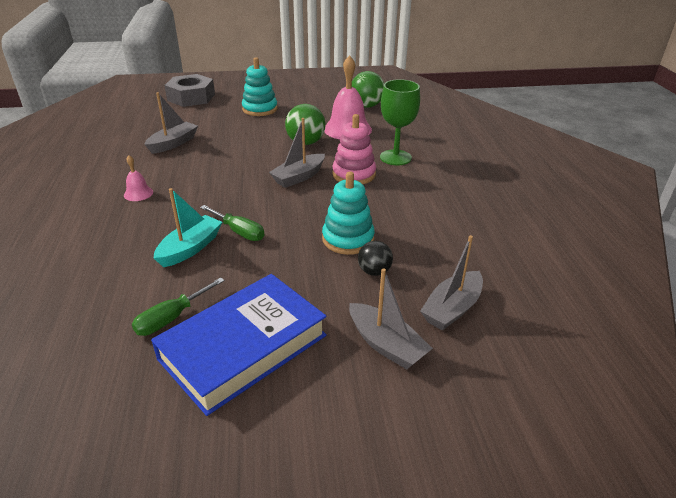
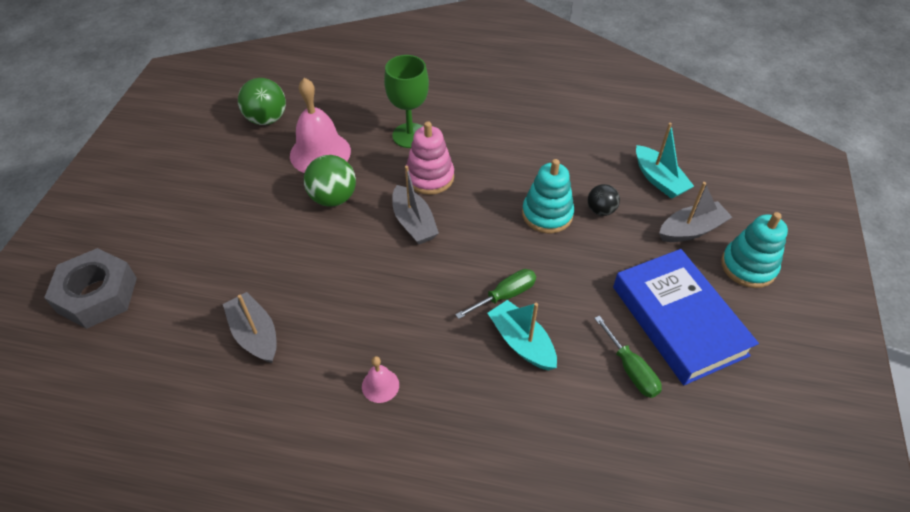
camera: 70 degrees left, 15 degrees up
(260, 109) = (203, 221): turquoise stacking toy -> turquoise stacking toy (748, 266)
(452, 309) = (659, 179): grey boat -> turquoise boat

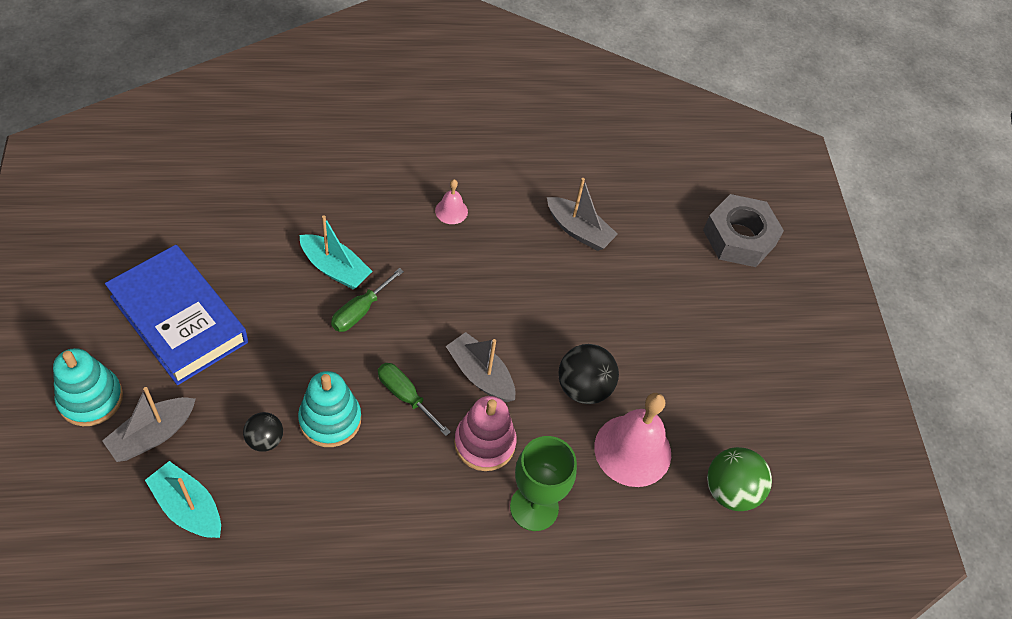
camera: 155 degrees right, 5 degrees up
(333, 198) = (583, 388): green ball -> black ball
(631, 369) = (229, 263): green screwdriver -> green screwdriver (405, 396)

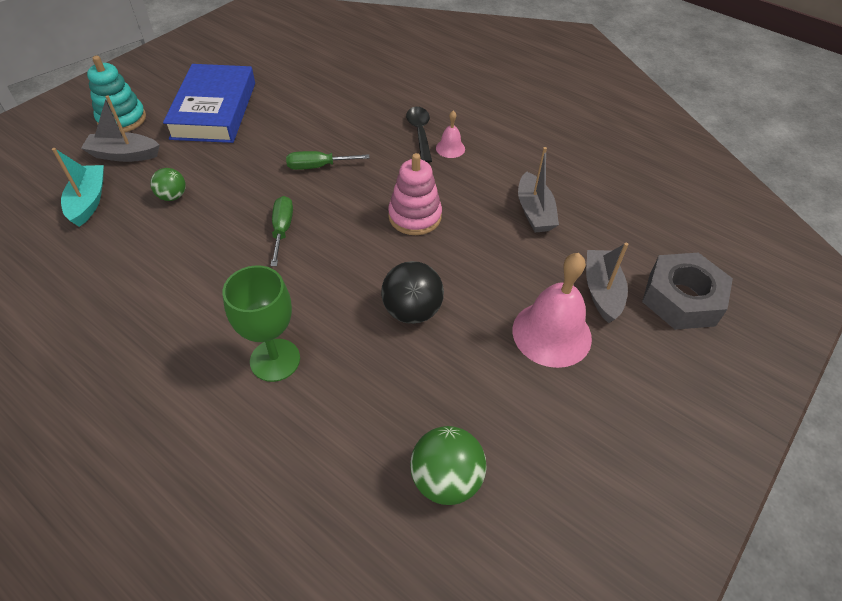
camera: 50 degrees right, 5 degrees down
(265, 440) = (172, 196): black ball -> green ball
(330, 420) = (221, 211): turquoise stacking toy -> none
(335, 269) = (333, 136): turquoise boat -> none
(408, 211) = (420, 133): none -> black spoon
(480, 375) = (347, 251): grey boat -> grey boat (602, 291)
(484, 443) = (295, 293): pink stacking toy -> pink stacking toy (415, 216)
(632, 450) = (398, 381): pink bell -> pink bell (551, 333)

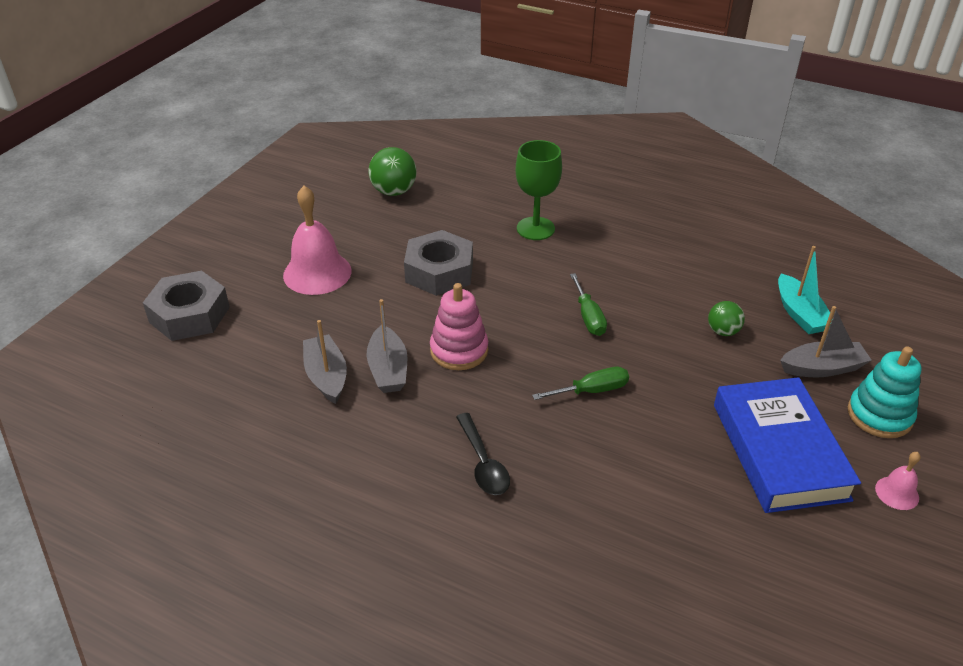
camera: 170 degrees right, 10 degrees down
(412, 311) = (439, 271): black ball -> grey nut
(450, 148) = (436, 445): pink bell -> pink bell (897, 493)
(602, 291) = (266, 310): grey boat -> grey boat (388, 369)

